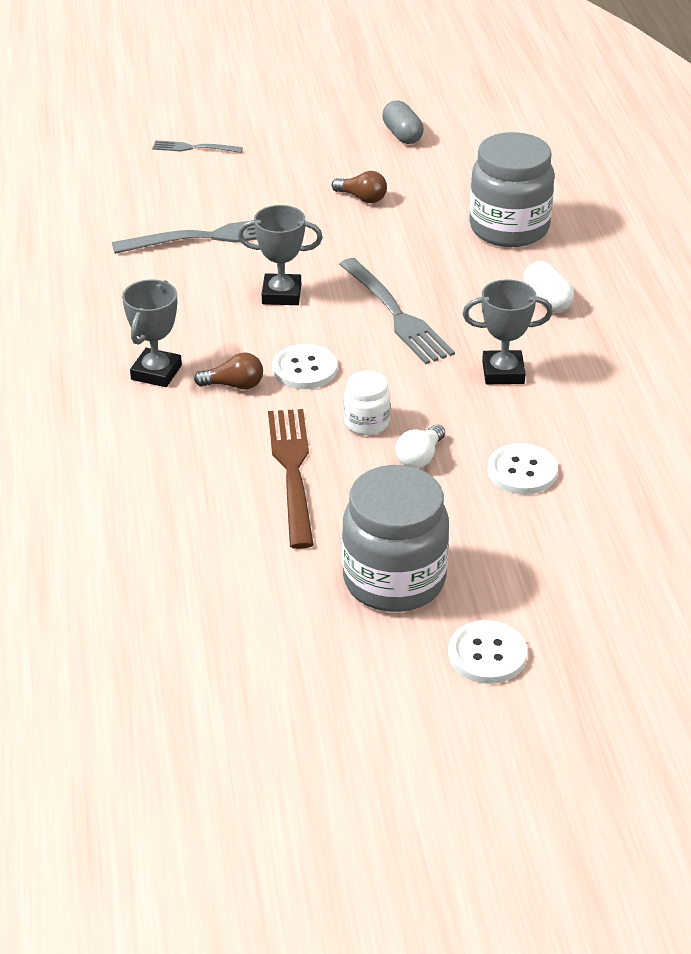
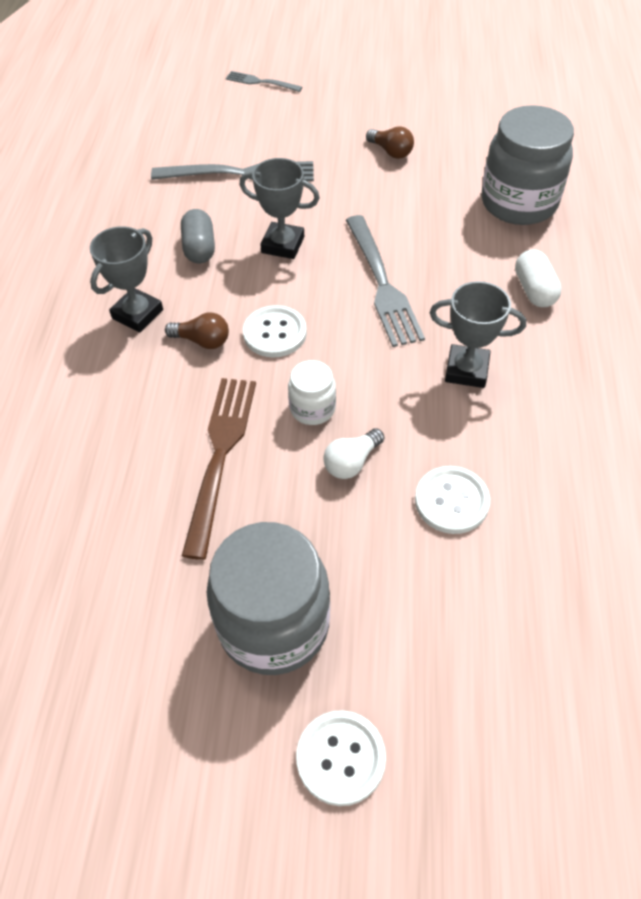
camera: 15 degrees right, 15 degrees up
(402, 135) = (448, 91): grey capsule -> grey capsule (199, 248)

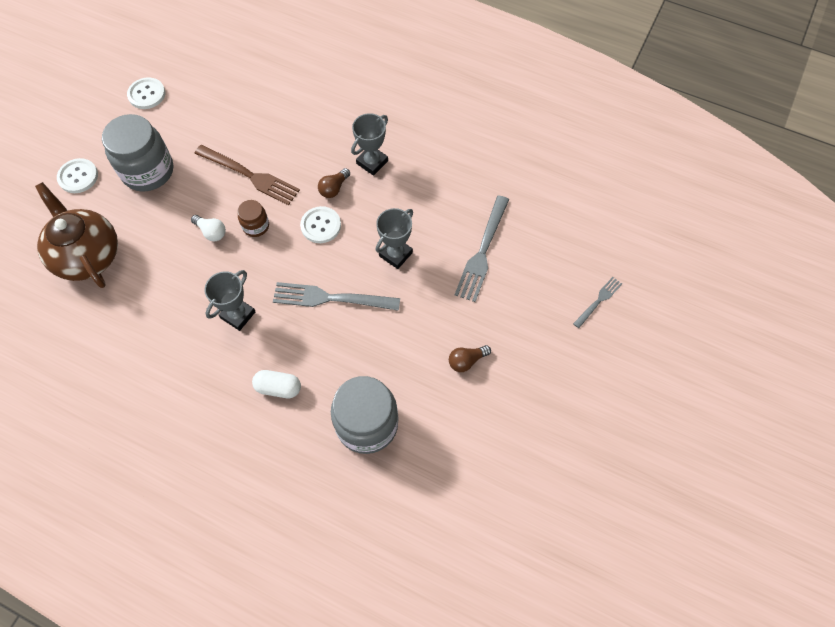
camera: 110 degrees right, 10 degrees up
(137, 314) = (372, 162): grey trophy -> grey trophy turned 75 degrees clockwise
(199, 248) = (415, 207): grey capsule -> none
(312, 408) = (256, 226): white jar -> brown jar
(352, 462) = (211, 232): white light bulb -> white light bulb turned 150 degrees clockwise
(451, 501) = (161, 268): white button -> white button (147, 94)
(494, 632) = (87, 255): none -> brown teapot

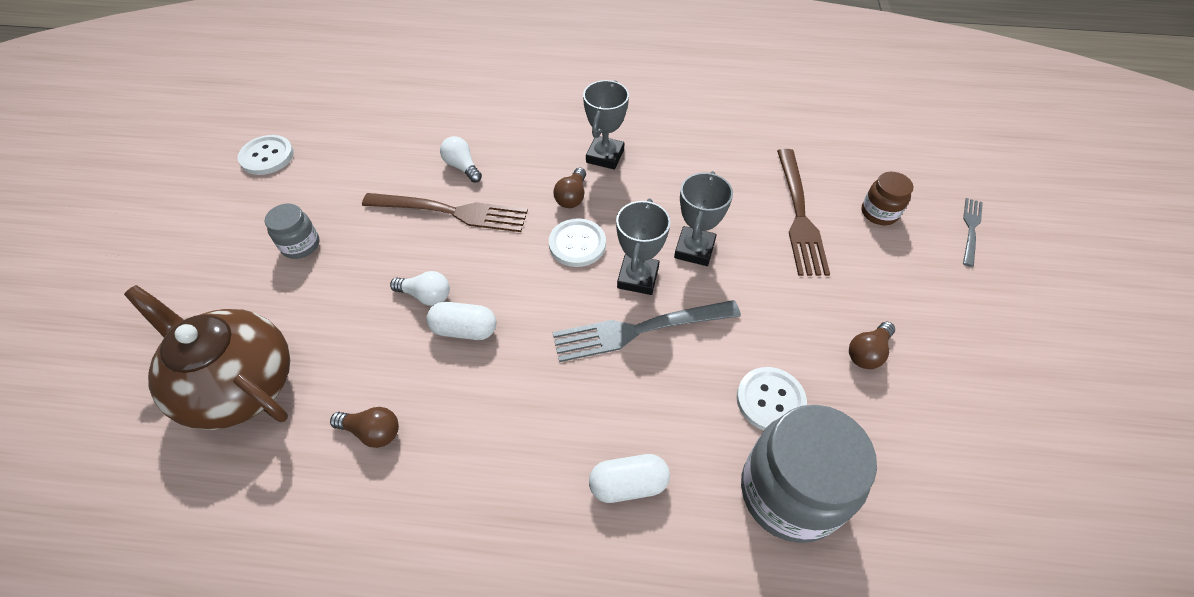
camera: 20 degrees left, 10 degrees down
(78, 177) = (192, 280): white button -> white button (770, 400)
(148, 171) = (301, 245): grey jar -> grey jar, size x0.49
(151, 308) = (372, 432): none -> brown light bulb
(225, 263) = (464, 330): none -> white capsule
(238, 315) = (515, 396): grey trophy -> grey trophy (638, 278)
(256, 226) = (487, 270): brown jar -> brown jar (879, 213)
(271, 141) = (462, 167): none -> white light bulb
(482, 252) = (799, 216): grey fork -> brown fork

